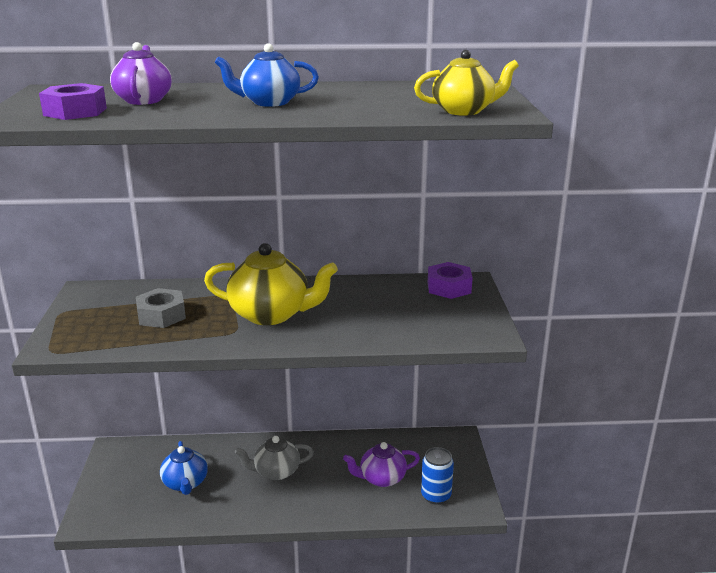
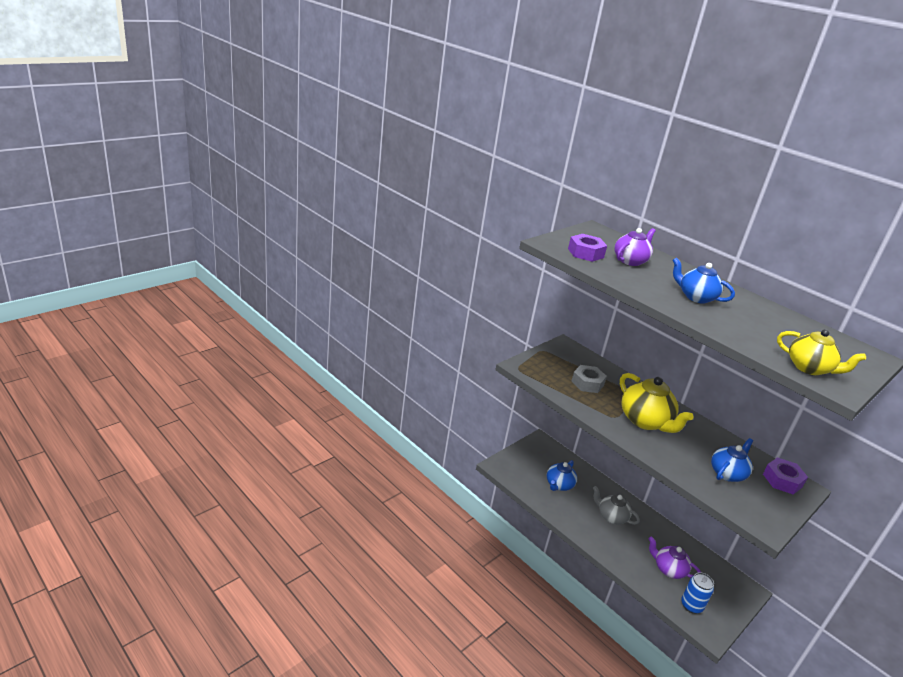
camera: 45 degrees right, 5 degrees up
(403, 312) = (727, 473): none -> blue teapot

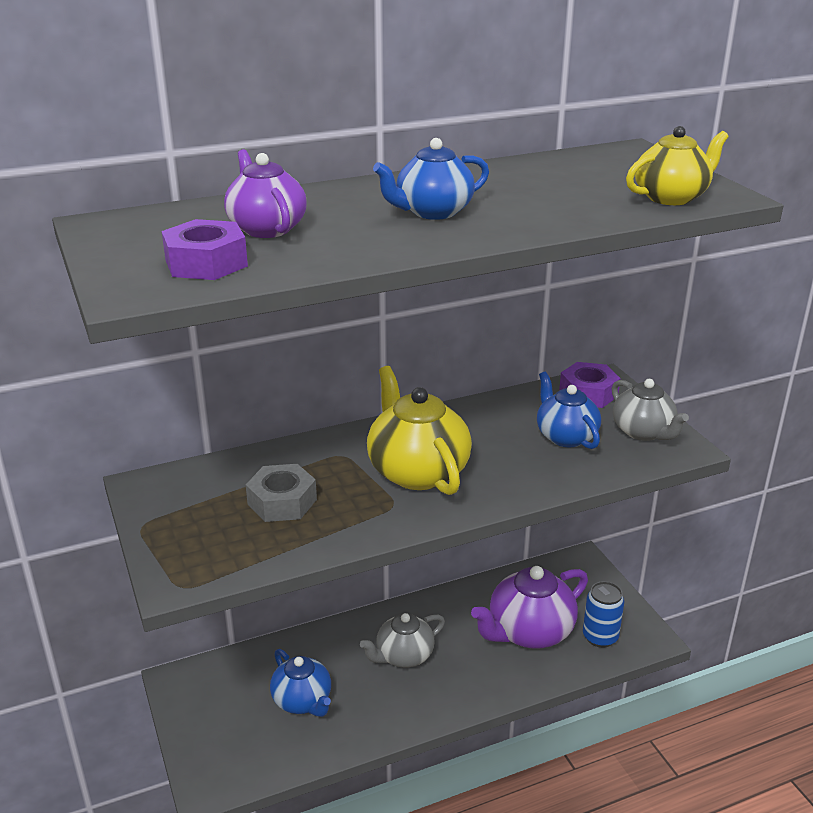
camera: 65 degrees left, 0 degrees up
(645, 421) = (417, 471): yellow teapot -> yellow teapot turned 105 degrees counterclockwise
(669, 569) = (529, 632): purple teapot -> purple teapot, size x1.54
(765, 507) = (643, 432): none -> grey teapot

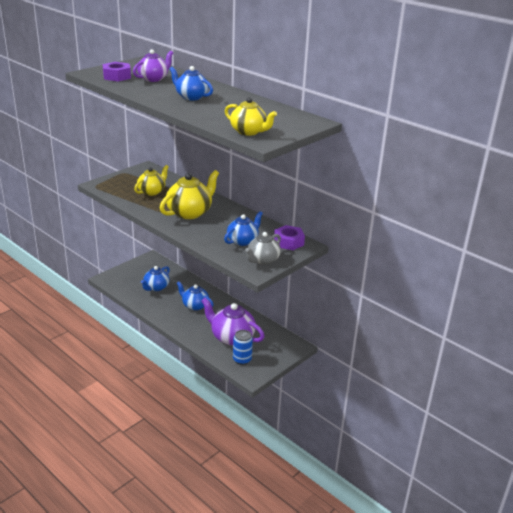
camera: 65 degrees right, 0 degrees up
(282, 502) = (152, 191): grey nut -> yellow teapot
(403, 656) = (195, 305): grey teapot -> blue teapot

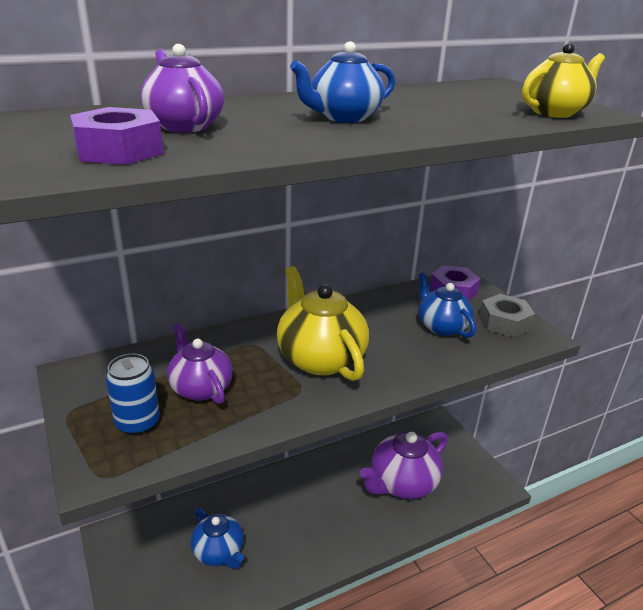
camera: 70 degrees left, 0 degrees up
(152, 191) = (201, 388): yellow teapot -> purple teapot
(195, 305) = (302, 507): blue teapot -> none
(242, 360) = (459, 486): blue can -> blue can (138, 423)
(263, 260) = (504, 322): grey teapot -> grey nut

